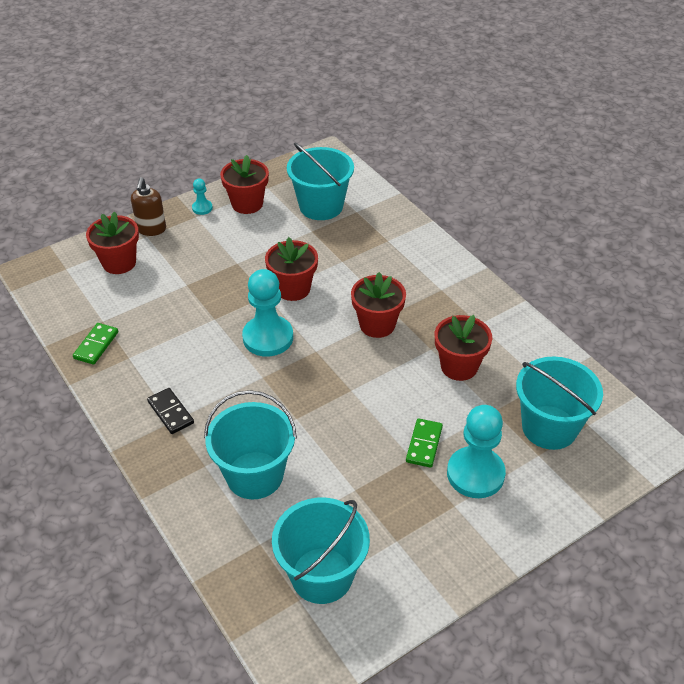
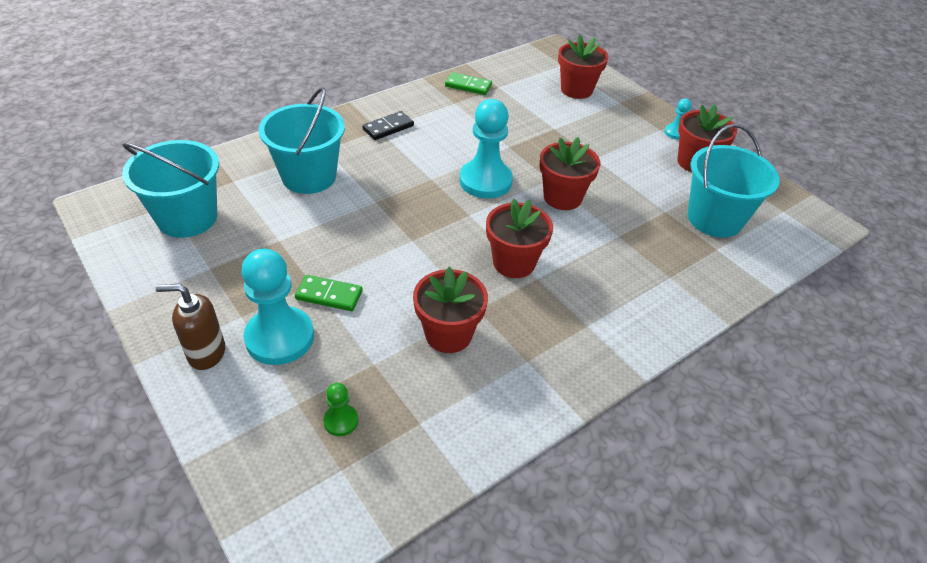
camera: 85 degrees right, 0 degrees up
(151, 229) = (630, 104): brown soap dispenser -> brown soap dispenser (206, 353)
(549, 427) = (341, 421): turquoise bucket -> green pawn

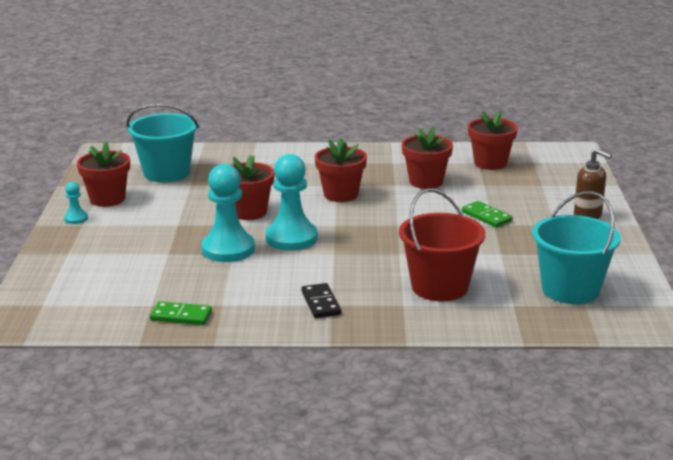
camera: 140 degrees left, 20 degrees down
(280, 337) = (535, 209): turquoise pawn -> turquoise pawn (228, 249)
(309, 176) = (440, 287): turquoise bucket -> red bucket
(341, 421) = (521, 173): green pawn -> none
(388, 127) = (320, 303): black domino -> black domino turned 75 degrees clockwise
(468, 86) = (181, 316): green domino -> green domino turned 45 degrees counterclockwise
(576, 90) = (82, 276): red flower pot -> red flower pot (490, 163)

